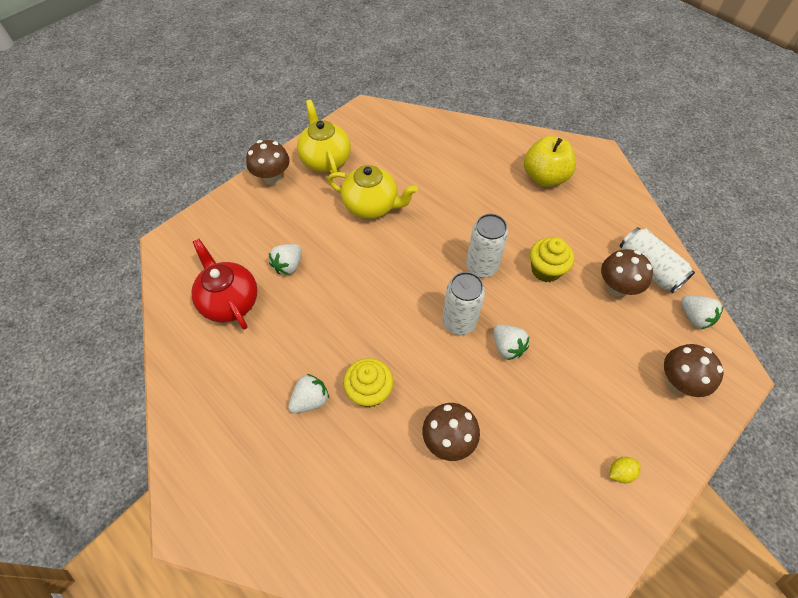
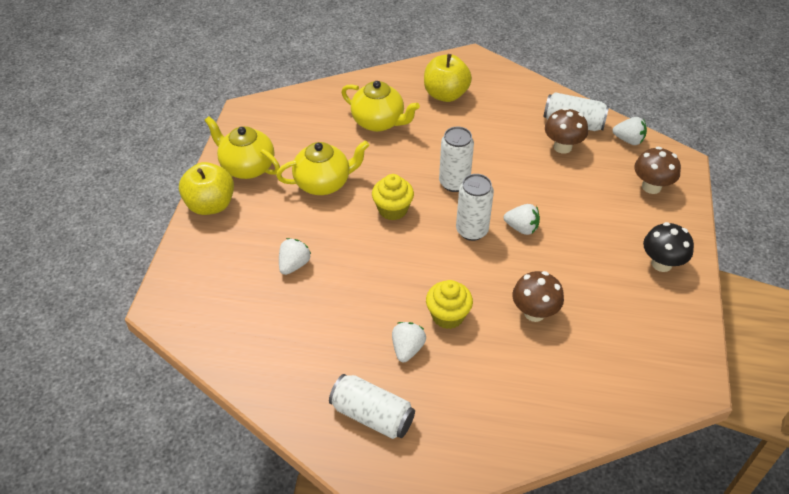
camera: 35 degrees left, 10 degrees down
(230, 301) = (268, 319): red teapot -> none
(232, 442) = (372, 415): none -> white can
(272, 178) = (210, 205): brown mushroom -> yellow apple
(288, 265) = (294, 265): white strawberry -> white strawberry turned 150 degrees counterclockwise
(463, 174) = (379, 122): none -> yellow teapot
(546, 270) = (503, 161): yellow cupcake -> yellow cupcake (392, 209)
(620, 472) = (661, 263): yellow lemon -> black mushroom

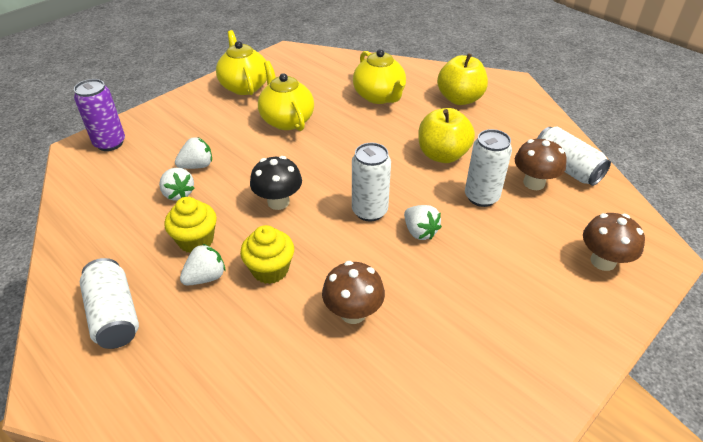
camera: 35 degrees right, 5 degrees down
(186, 286) = (110, 143): none -> purple can
(210, 205) = (190, 99): yellow apple -> yellow apple (442, 155)
(324, 183) = (286, 120): yellow teapot -> yellow teapot turned 135 degrees counterclockwise
(392, 209) = (319, 163): yellow cupcake -> yellow cupcake (196, 240)
(454, 183) = (395, 166): white can -> white can (481, 197)
(628, 140) = (616, 207): white strawberry -> white strawberry (178, 194)
(661, 263) = (543, 342): black mushroom -> black mushroom (278, 202)

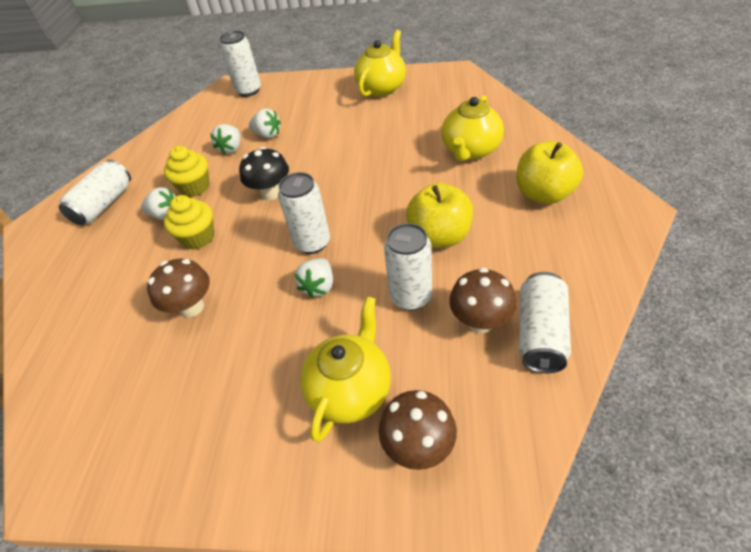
camera: 55 degrees right, 5 degrees up
(110, 143) = (248, 90): purple can -> white can
(286, 120) = (369, 132): yellow teapot -> yellow teapot (351, 390)

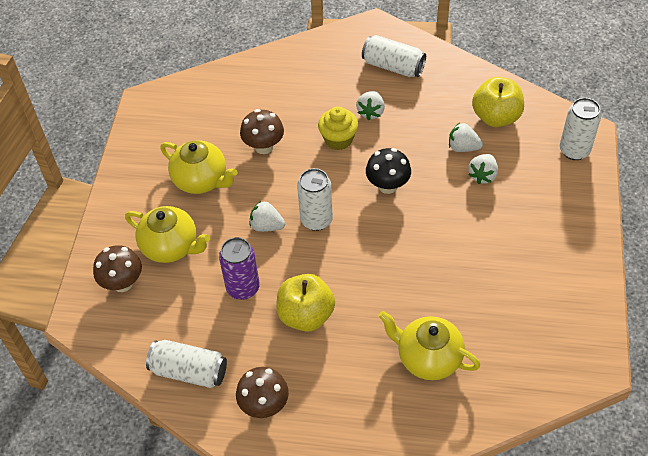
camera: 90 degrees right, 5 degrees up
(195, 187) = (406, 127): yellow cupcake -> none
(382, 88) = (566, 282): yellow teapot -> yellow teapot (201, 180)
(411, 297) = (243, 288): white can -> purple can
(480, 321) = (209, 332): brown mushroom -> brown mushroom (264, 405)
(543, 194) = (347, 411): yellow apple -> yellow apple (496, 117)

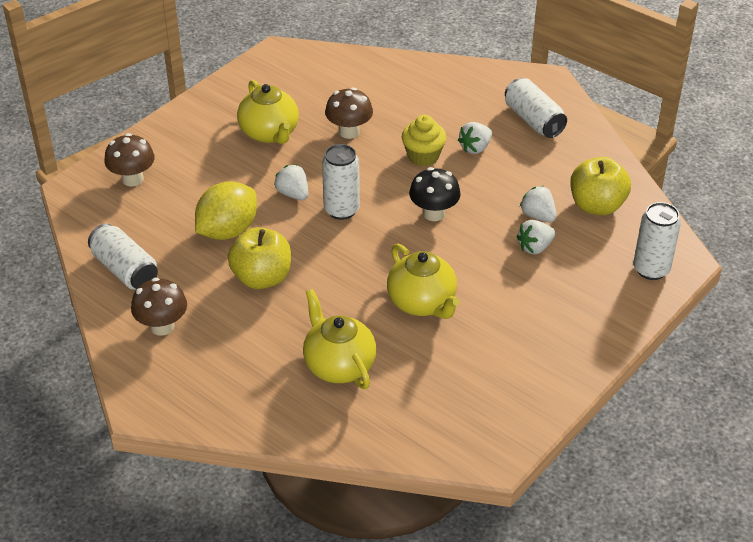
camera: 30 degrees right, 10 degrees down
(171, 247) = (197, 171): yellow teapot -> yellow teapot (422, 303)
(243, 288) = (228, 231): purple can -> yellow lemon

